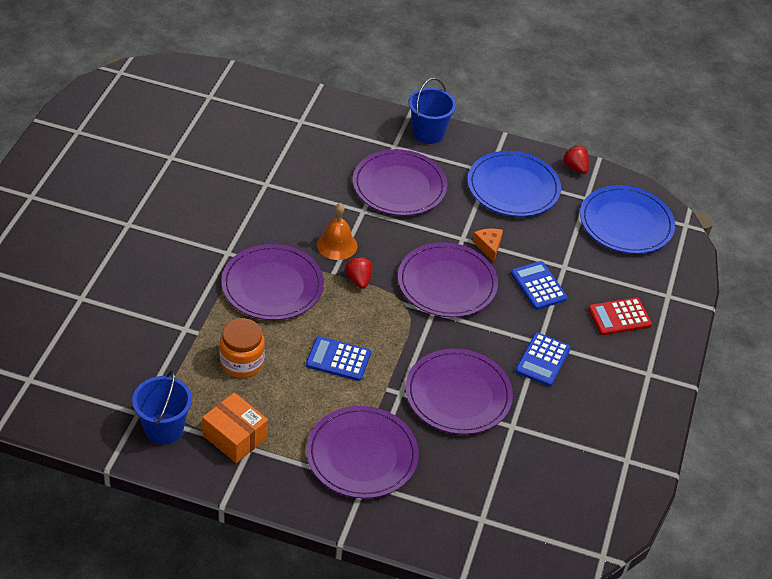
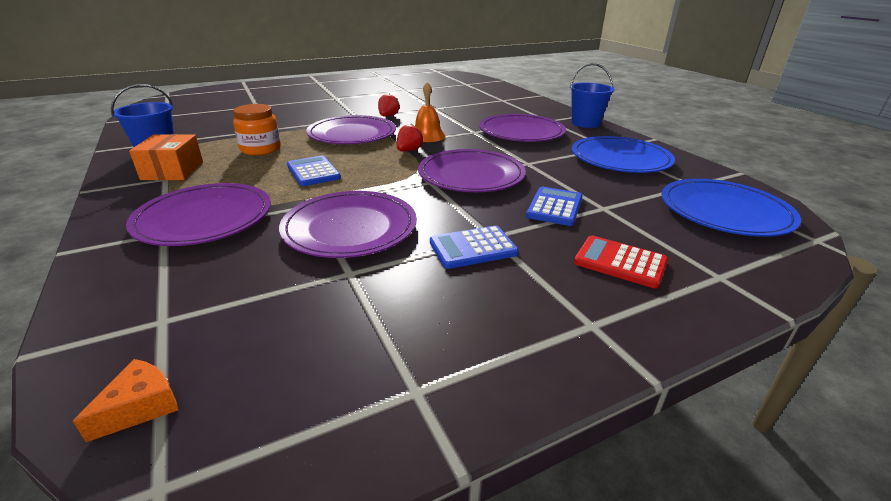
camera: 50 degrees right, 15 degrees down
(488, 246) = (544, 173): orange cheese -> orange cheese (141, 406)
(575, 168) = (704, 169): red strawberry -> red strawberry (388, 116)

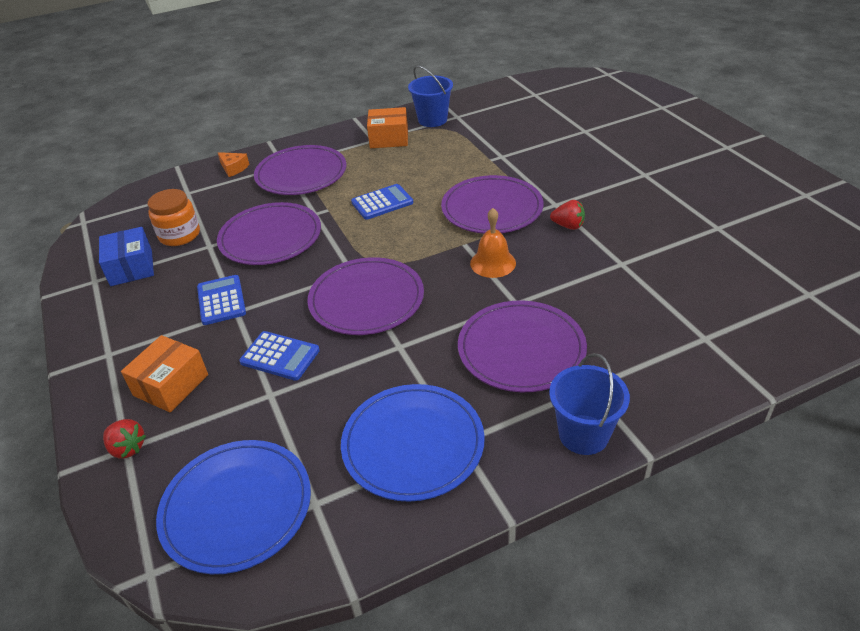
camera: 95 degrees right, 10 degrees up
(141, 406) = (128, 205): orange cheese -> orange cheese (233, 168)
(260, 149) = (440, 165): orange jar -> orange jar (179, 235)
(385, 347) = (131, 267): none -> blue box
(409, 151) = (439, 252): red strawberry -> red strawberry (128, 448)
(620, 262) = (171, 385): red calculator -> orange box

